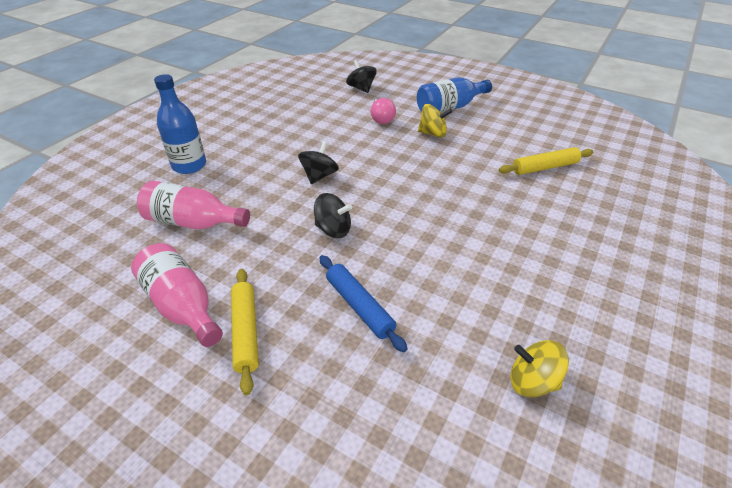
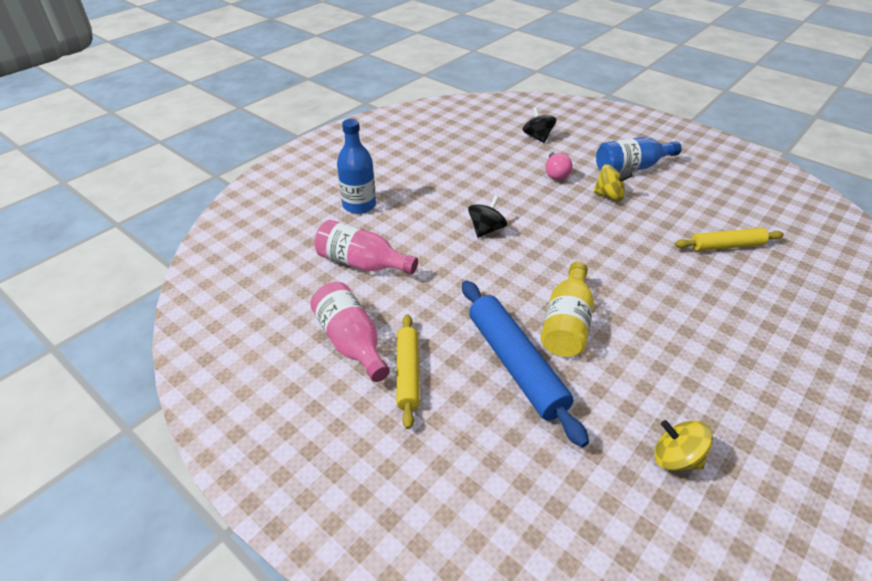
camera: 10 degrees right, 0 degrees up
(333, 229) = (496, 286): black spinning top -> none
(359, 306) = (515, 365): blue rolling pin -> blue rolling pin, size x1.62
(406, 258) = (566, 324): none -> yellow bottle

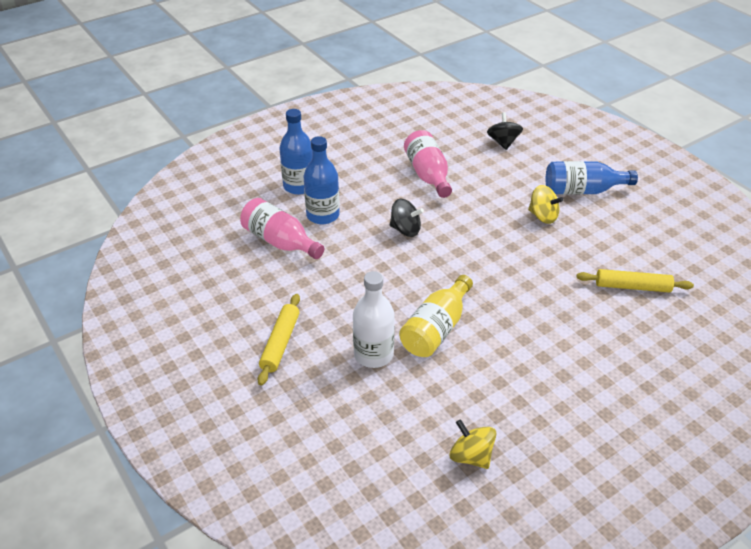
camera: 15 degrees right, 0 degrees up
(351, 342) = (244, 308): pink bottle -> pink bottle (428, 175)
(396, 229) = (323, 215): none -> blue bottle
(486, 229) = (405, 230): black spinning top -> black spinning top turned 60 degrees clockwise
(515, 365) = (373, 354): blue rolling pin -> white bottle
(556, 174) = (501, 185): pink light bulb -> none

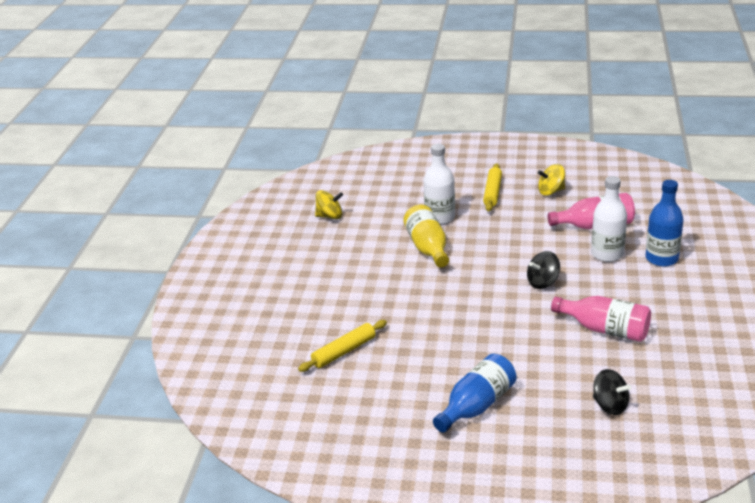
camera: 135 degrees right, 10 degrees down
(280, 343) = (492, 192): yellow rolling pin -> yellow rolling pin turned 45 degrees clockwise
(323, 215) = (607, 254): blue bottle -> white bottle
(543, 216) = (473, 359): yellow spinning top -> yellow spinning top (551, 191)

